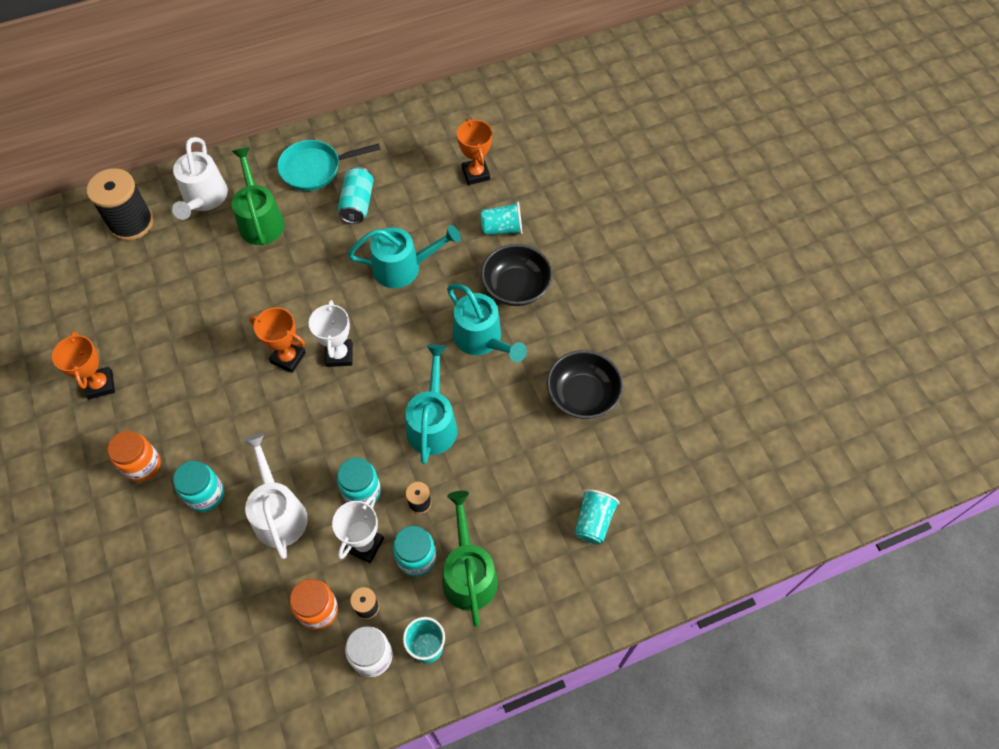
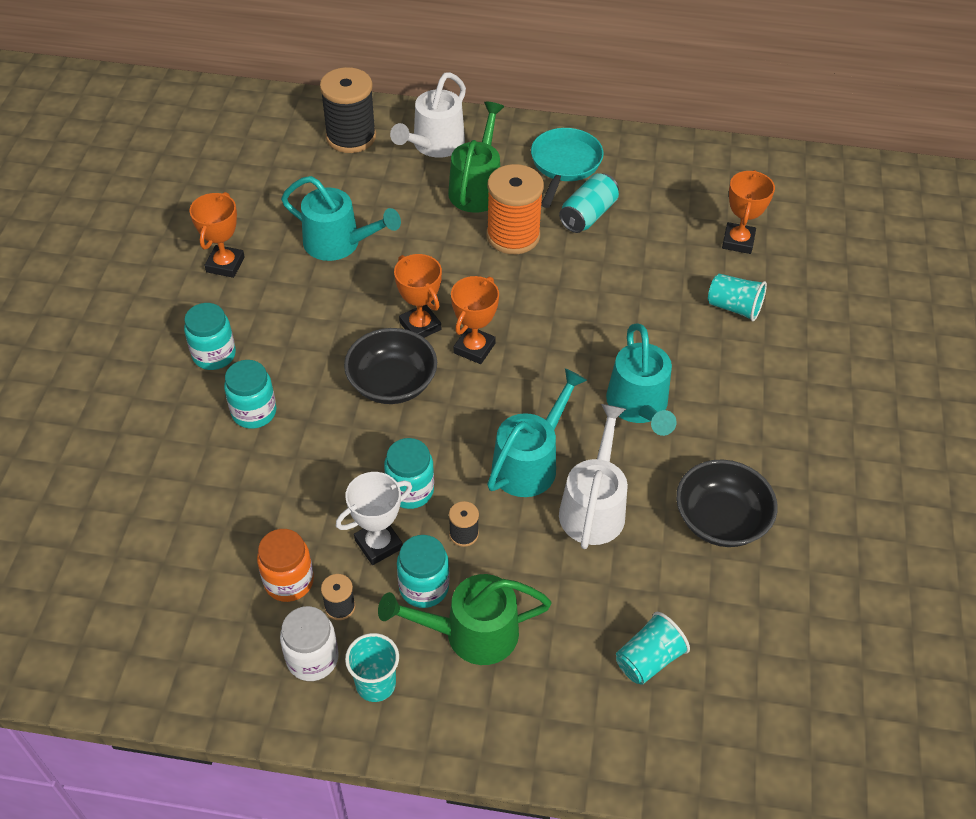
camera: 30 degrees right, 10 degrees down
(142, 465) = (214, 355): orange jar -> turquoise jar
(278, 512) = (312, 466): white watering can -> white watering can (594, 506)
(312, 248) = (513, 236): none -> orange spool
(315, 169) = (564, 164): turquoise pan -> turquoise pan turned 90 degrees clockwise
(339, 355) = (474, 348): white trophy -> orange trophy
(404, 267) = (598, 297): turquoise watering can -> turquoise watering can (339, 243)
(468, 573) = (470, 633): green watering can -> green watering can turned 120 degrees counterclockwise
(516, 287) = (712, 372): black bowl -> black bowl (392, 383)

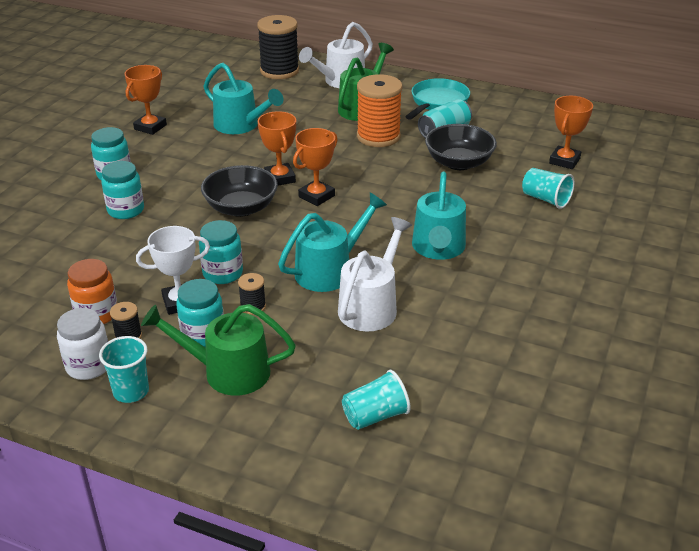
camera: 15 degrees right, 15 degrees down
(720, 520) = (480, 331): black bowl -> black bowl (459, 163)

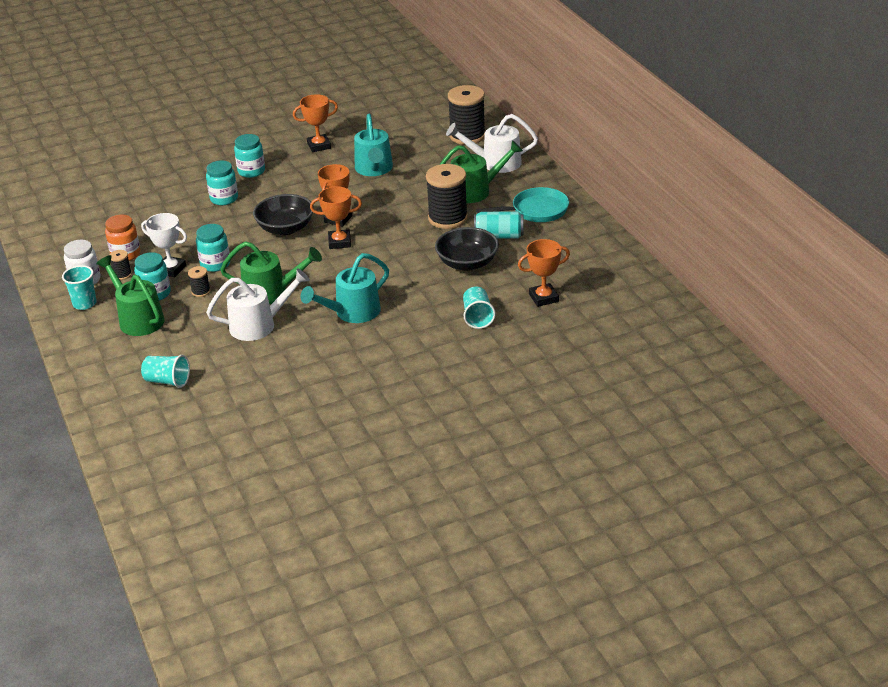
camera: 45 degrees right, 0 degrees up
(330, 270) = (271, 292): turquoise watering can -> green watering can
(378, 136) = (448, 218): orange spool -> black spool

